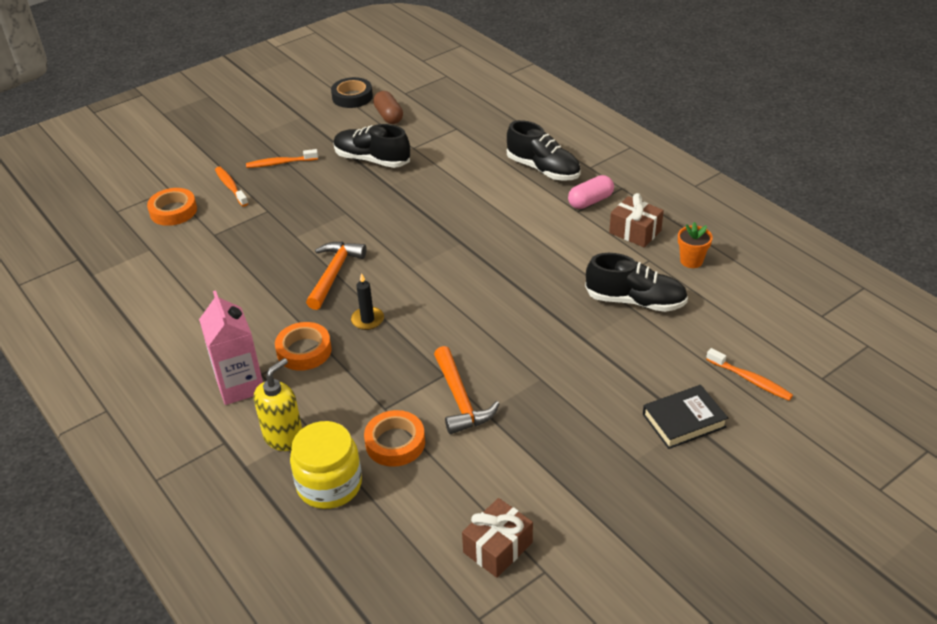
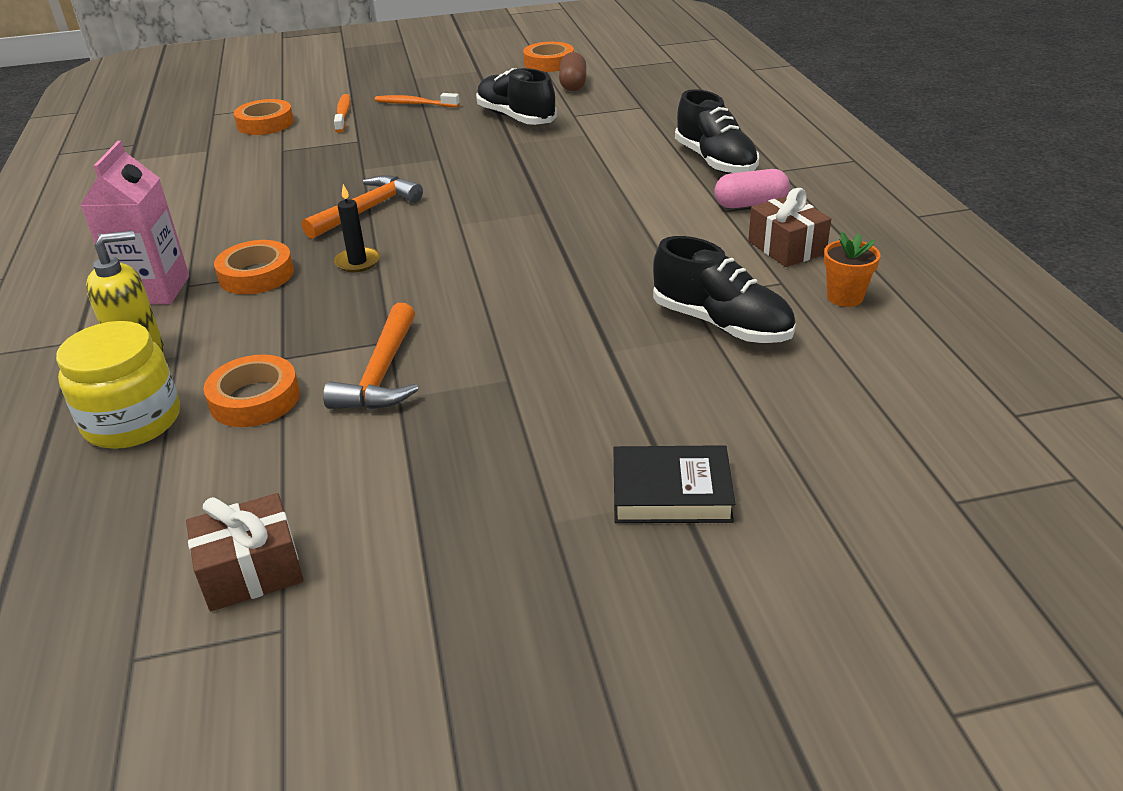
camera: 25 degrees right, 5 degrees down
(352, 97) = (549, 63): black tape -> orange tape
(750, 380) = (825, 469): orange toothbrush -> none

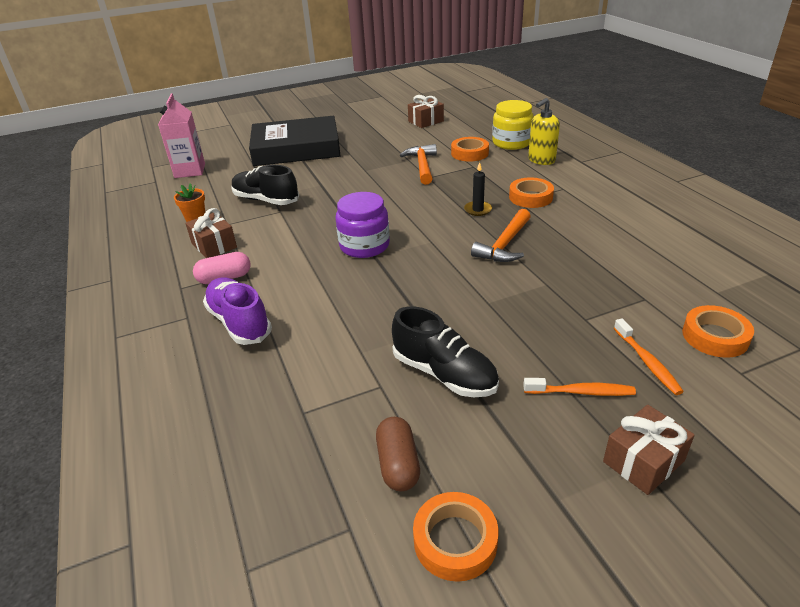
camera: 170 degrees right, 0 degrees up
(154, 290) = (578, 184): pink carton -> pink carton (190, 171)
(409, 78) = (643, 461): none -> brown gift
(555, 226) = (364, 246): none -> purple jar
(671, 492) = (296, 148): black book -> black book, size x2.10
(715, 161) = (239, 322): black shoe -> purple shoe

